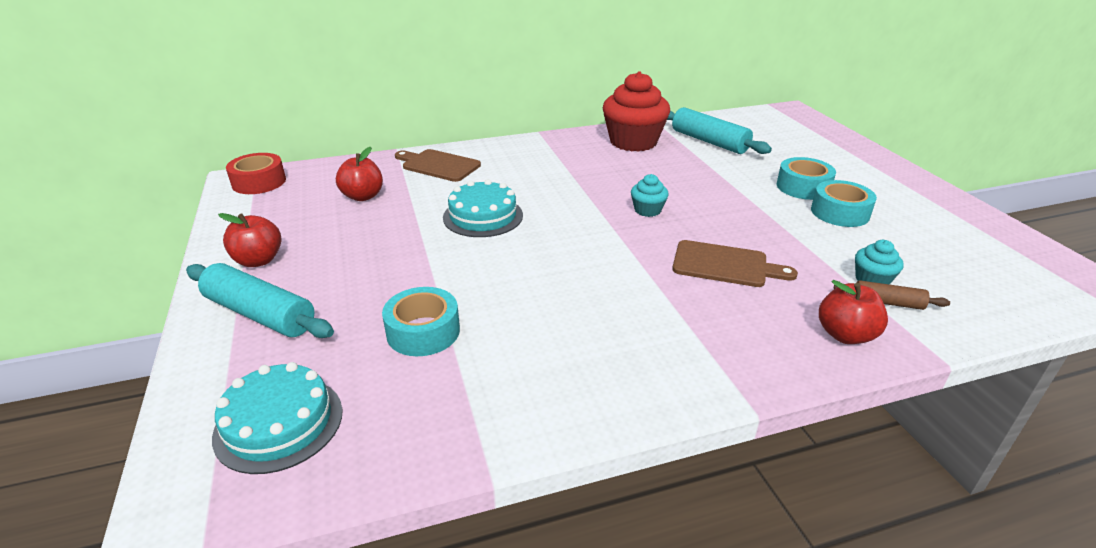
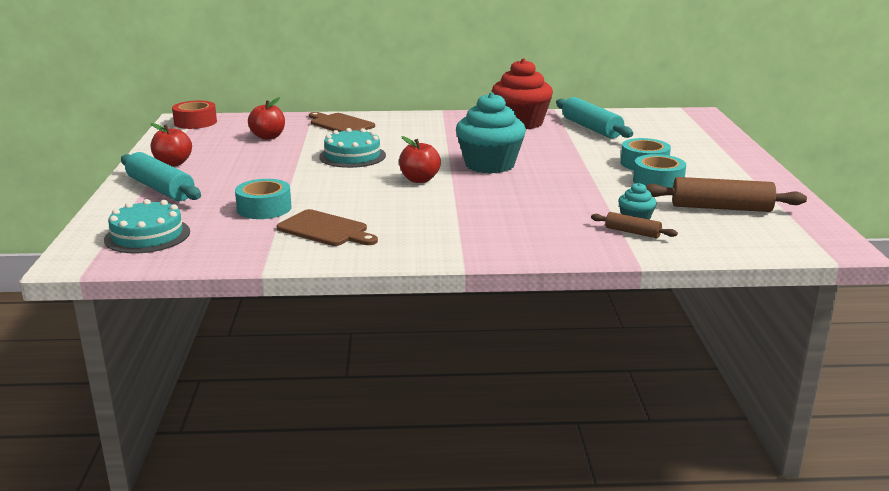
camera: 15 degrees right, 10 degrees down
(647, 210) = (489, 165): turquoise cupcake -> turquoise cupcake, size x2.16
(725, 265) = (521, 200): brown cutting board -> brown cutting board (325, 230)
(845, 335) = (575, 243): red apple -> red apple (419, 180)
(937, 245) = (721, 208): none -> brown rolling pin

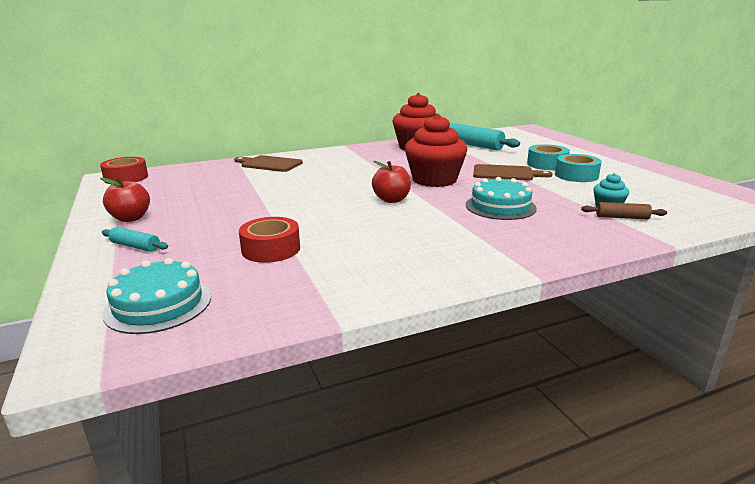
camera: 20 degrees left, 0 degrees up
(160, 189) = (135, 246): turquoise rolling pin -> turquoise rolling pin, size x0.53
(264, 208) = (271, 249): turquoise tape -> red tape
(268, 137) = (211, 182): red apple -> none
(325, 230) = (358, 261): brown cutting board -> brown cutting board (506, 173)
(352, 156) = (308, 188): turquoise cake -> turquoise cake (500, 206)
(489, 165) = (434, 180): turquoise cupcake -> red cupcake
(721, 208) = (650, 188): brown rolling pin -> none

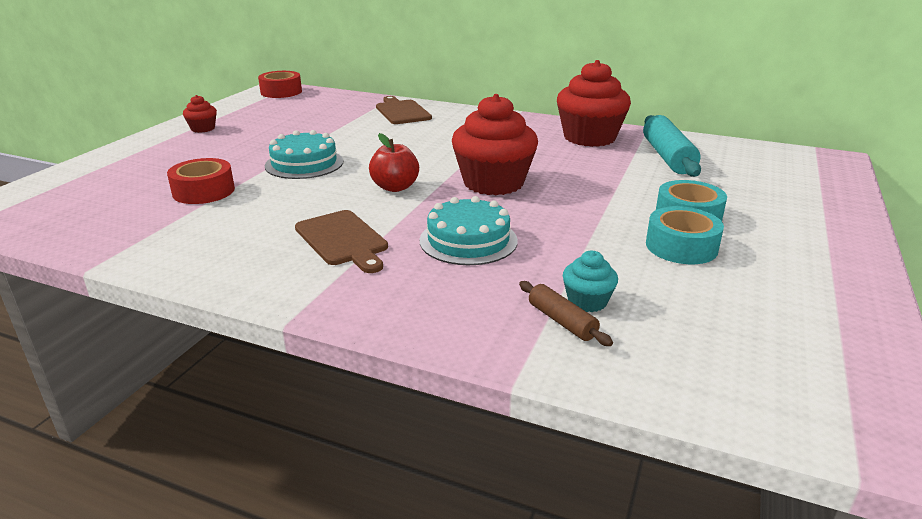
camera: 45 degrees right, 5 degrees up
(130, 218) = (203, 128): red apple -> red cupcake
(135, 246) = (153, 152): turquoise rolling pin -> none
(158, 304) = (65, 200): turquoise cake -> turquoise cake (304, 163)
(506, 173) = (595, 207): brown cutting board -> brown cutting board (342, 240)

